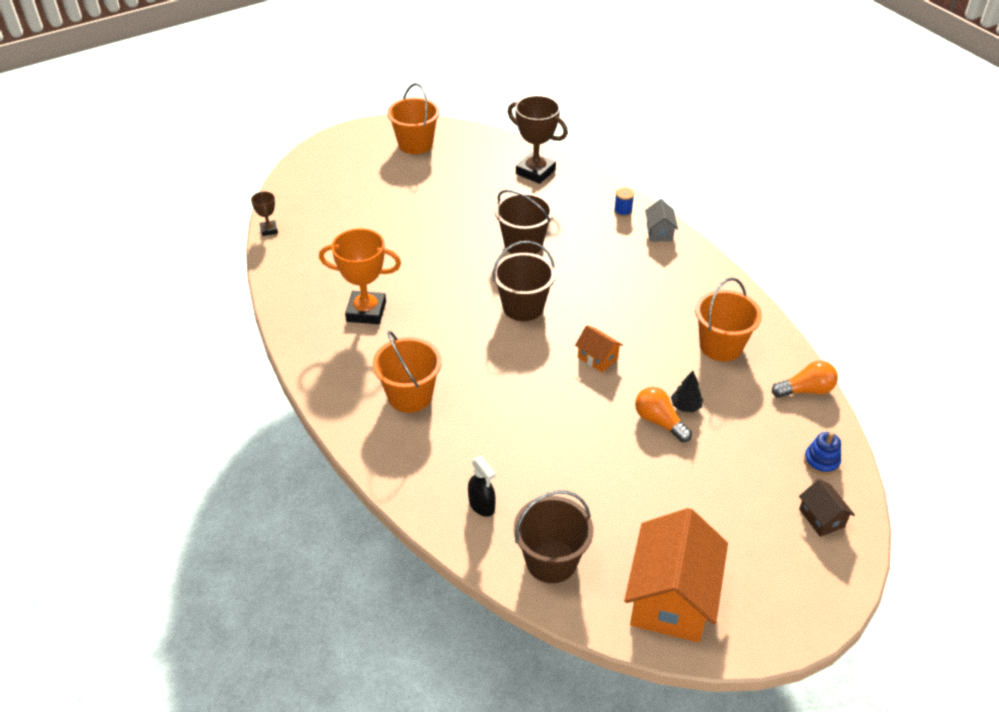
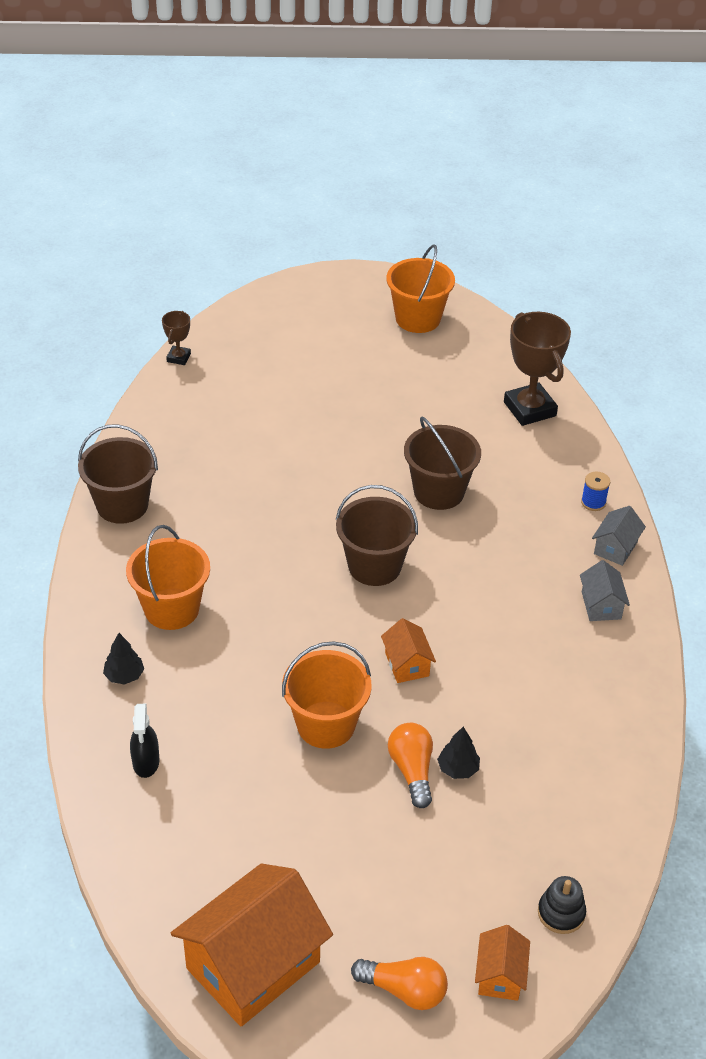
camera: 30 degrees right, 0 degrees up
(366, 311) = (203, 494): orange trophy -> none
(415, 455) = (124, 676): none -> black tree
(551, 561) = (165, 857): brown bucket -> brown bucket (122, 505)
(681, 269) = (601, 605): none -> grey house
(721, 346) = (565, 719): orange bucket -> orange bucket (326, 725)
(805, 390) = (621, 822): orange light bulb -> orange light bulb (404, 990)
(821, 461) = (561, 913): blue stacking toy -> black stacking toy
(821, 518) = (500, 975): brown house -> orange house

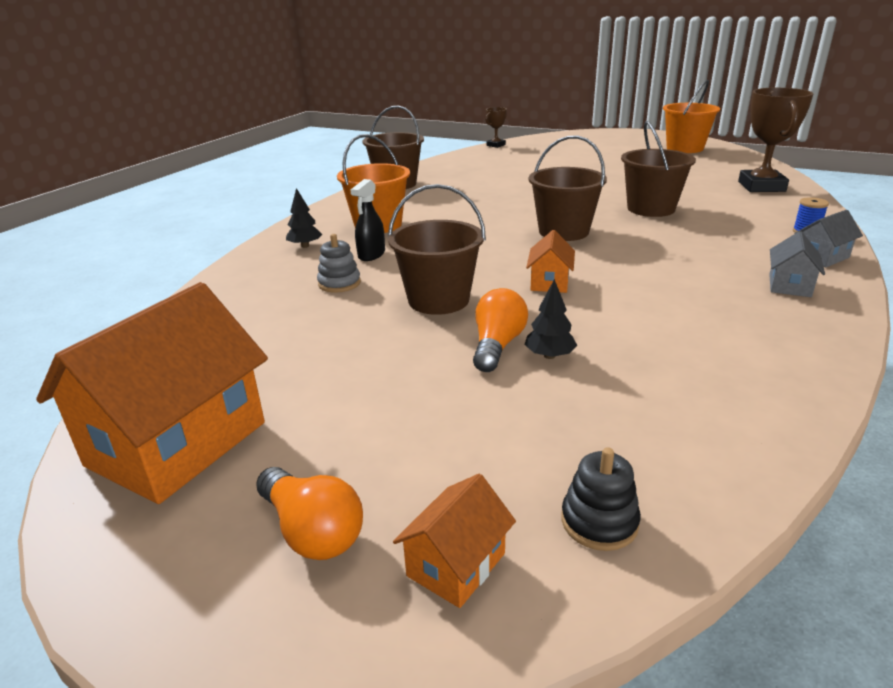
camera: 30 degrees right, 15 degrees down
(146, 762) = (263, 288): black spray bottle -> black spray bottle (371, 255)
(215, 730) = (339, 283): none -> grey stacking toy
(253, 965) = (177, 444): orange house -> orange house turned 45 degrees counterclockwise
(326, 725) = (438, 300): orange bucket -> brown bucket

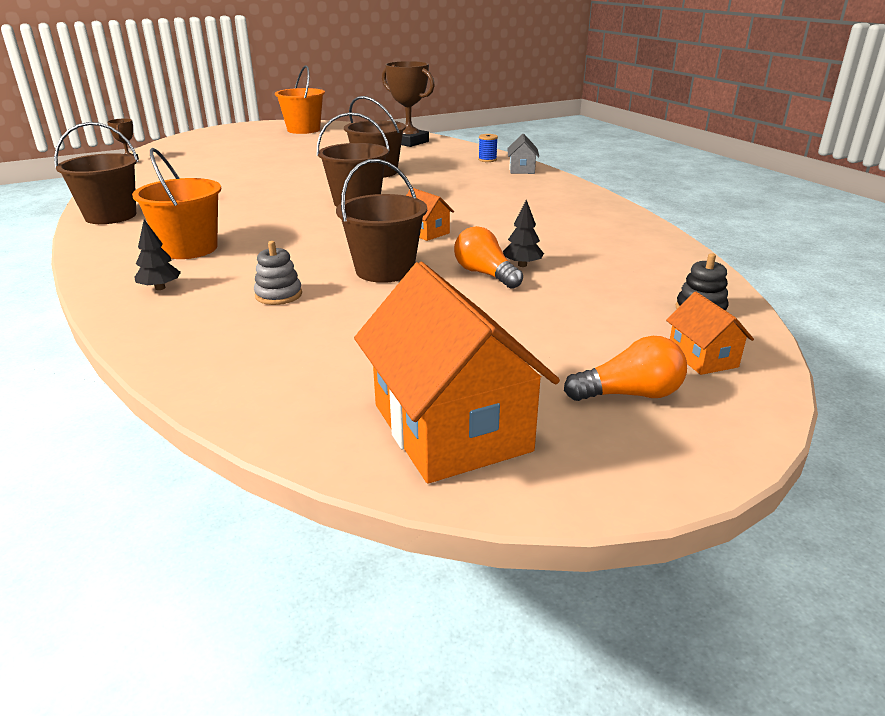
camera: 55 degrees left, 0 degrees up
(371, 255) = (248, 268): black spray bottle -> none
(789, 285) = (540, 187): grey house -> none

